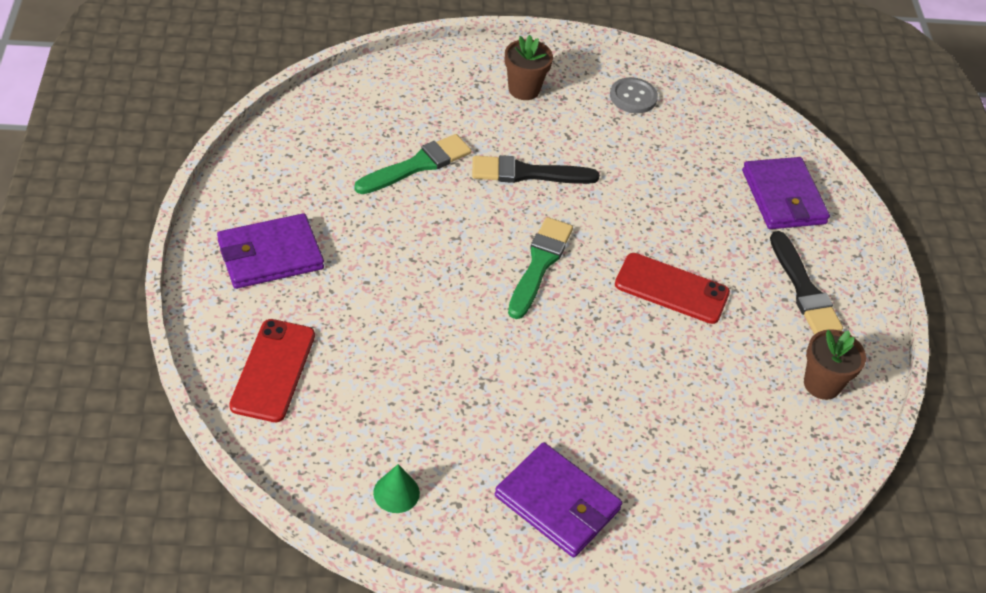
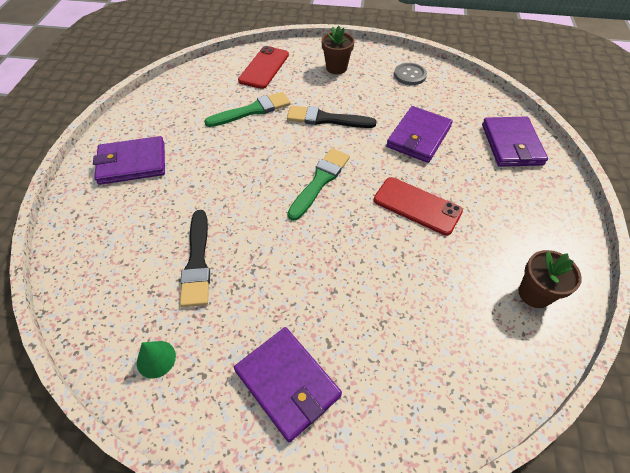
camera: 15 degrees right, 5 degrees up
(273, 370) = (100, 246): red phone -> red phone (264, 67)
(659, 193) = (418, 137): none -> purple wallet
(804, 289) = (523, 213): black brush -> black brush (197, 262)

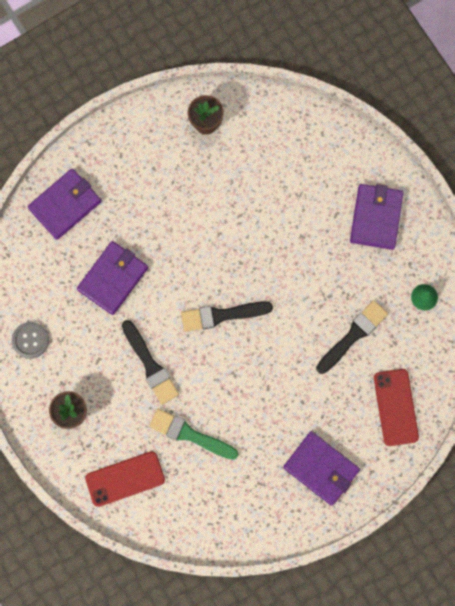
camera: 130 degrees left, 25 degrees up
(320, 181) = (222, 315): green brush -> black brush
(417, 206) = (189, 233): red phone -> red phone (395, 407)
(418, 137) = (113, 278): purple wallet -> purple wallet turned 45 degrees counterclockwise

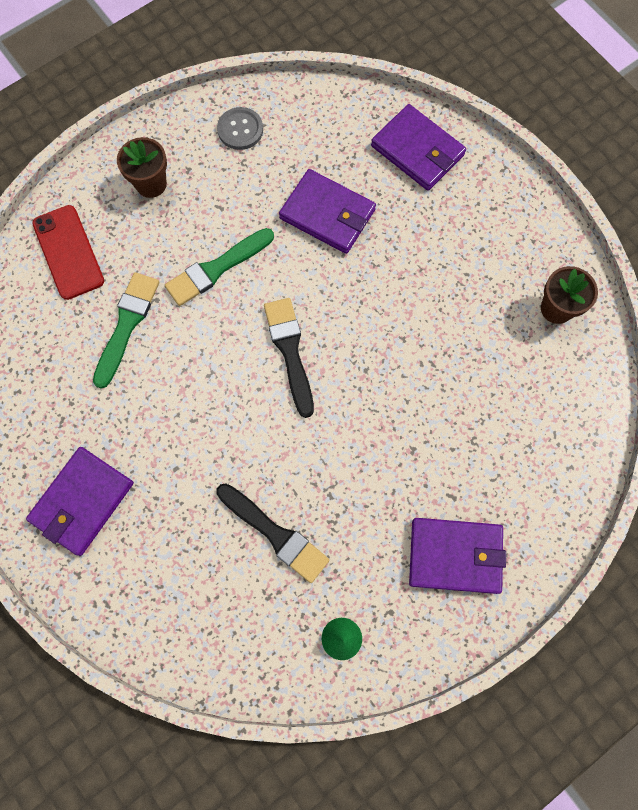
camera: 85 degrees right, 5 degrees down
(150, 365) = (216, 269): black brush -> green brush
(395, 407) = (172, 604): red phone -> none

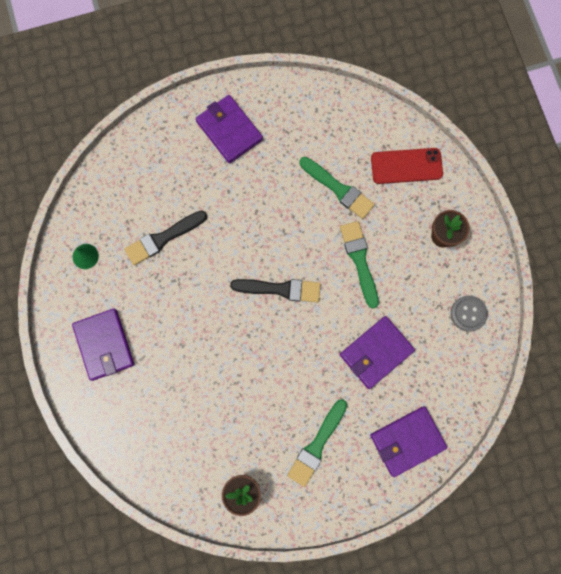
camera: 110 degrees right, 5 degrees up
(455, 556) = (104, 345): purple wallet -> purple wallet turned 45 degrees counterclockwise
(466, 244) = (317, 445): none -> green brush

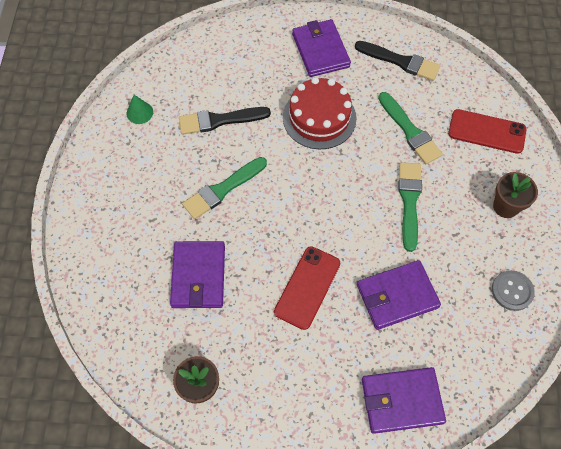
camera: 20 degrees right, 15 degrees down
(104, 345) = (121, 195): purple wallet -> purple wallet (198, 276)
(253, 203) = (319, 117): none -> red cake
(280, 289) = (317, 202): black brush -> black brush (400, 61)
(299, 372) = (307, 287): none -> red phone
(317, 445) = (299, 369): green brush -> green brush (223, 189)

